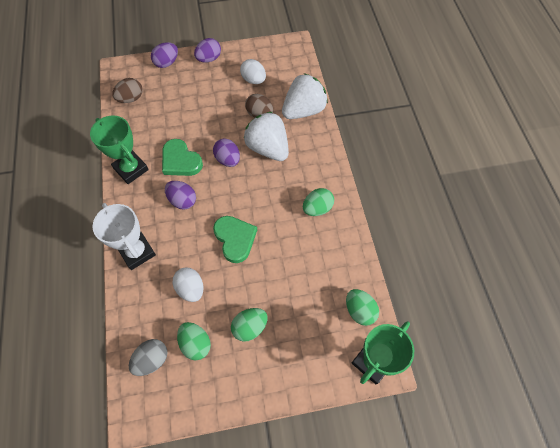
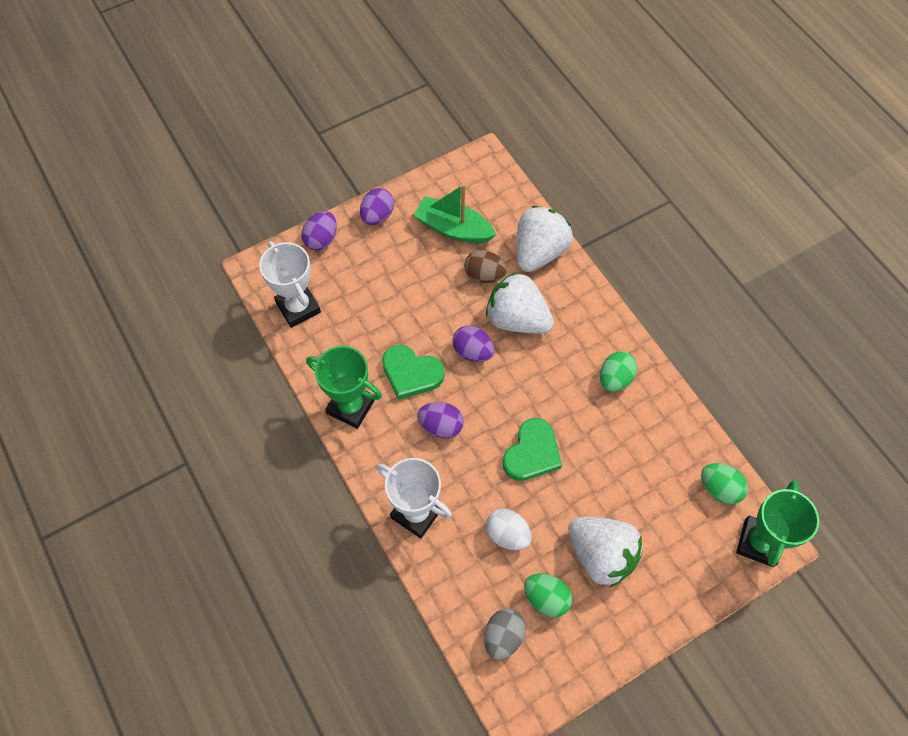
camera: 20 degrees left, 0 degrees up
(131, 98) = (298, 307): brown egg -> white trophy
(235, 239) = (532, 453): green heart -> green heart turned 75 degrees clockwise
(250, 327) = (601, 555): green egg -> white strawberry
(253, 80) = (453, 228): white egg -> green boat

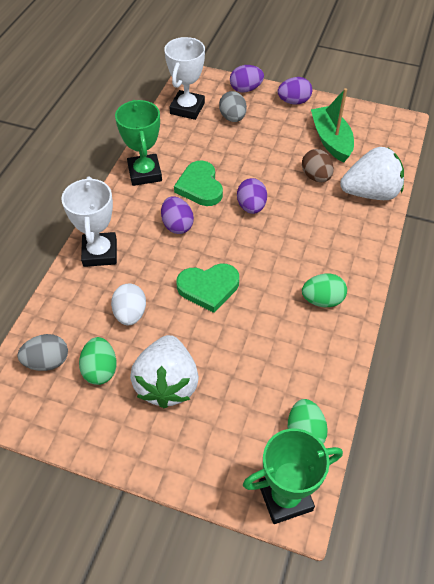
camera: 50 degrees right, 10 degrees down
(349, 280) = (232, 118): none -> grey egg
(517, 319) = (303, 214): white strawberry -> none

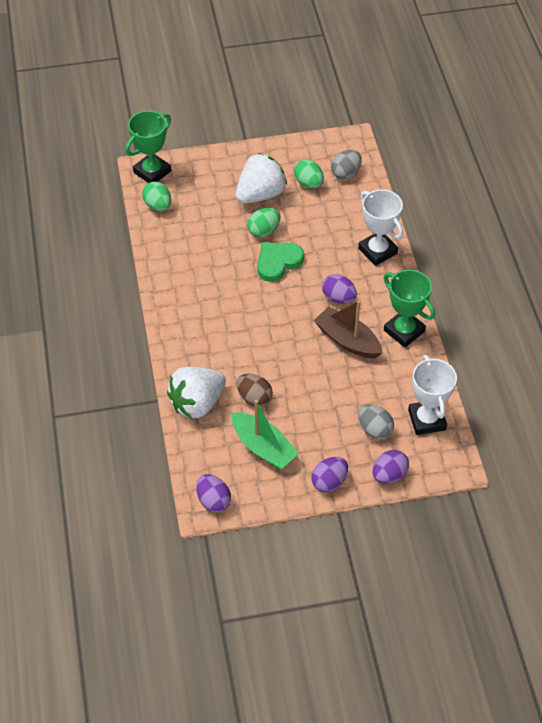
camera: 150 degrees right, 0 degrees up
(130, 314) = (318, 222): white egg -> none
(167, 383) = (260, 194): white strawberry -> white strawberry turned 75 degrees clockwise
(200, 186) = (347, 340): green heart -> brown boat
(251, 207) = (291, 341): purple egg -> purple egg (213, 501)
(322, 300) = (189, 290): green egg -> green egg (264, 231)

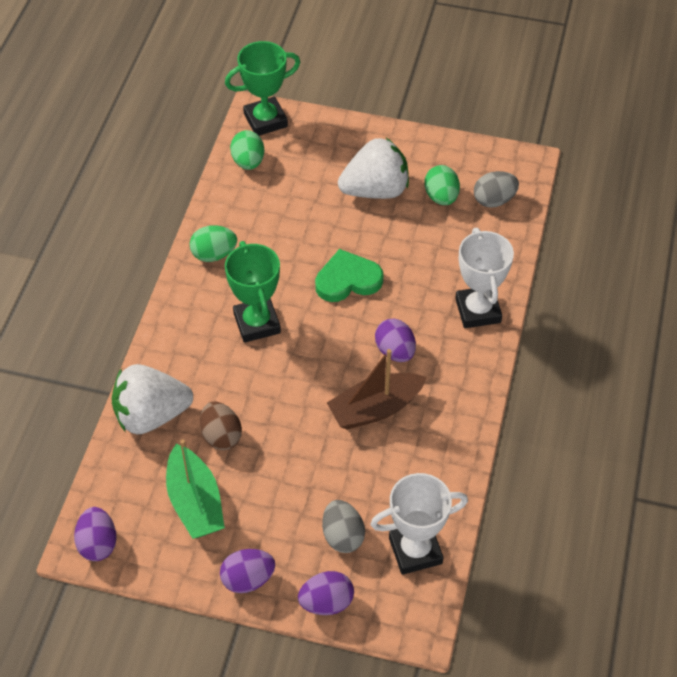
camera: 25 degrees right, 0 degrees up
(264, 231) = (353, 236): green egg -> green egg (214, 254)
(347, 340) = (375, 409): brown boat -> brown boat turned 90 degrees counterclockwise
(404, 331) = (452, 424): green trophy -> green trophy (257, 323)
(426, 420) = (415, 550): white trophy -> white trophy turned 60 degrees clockwise

